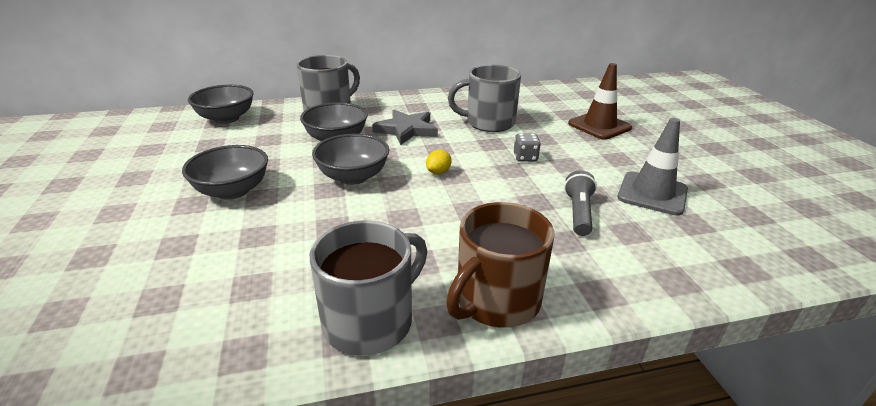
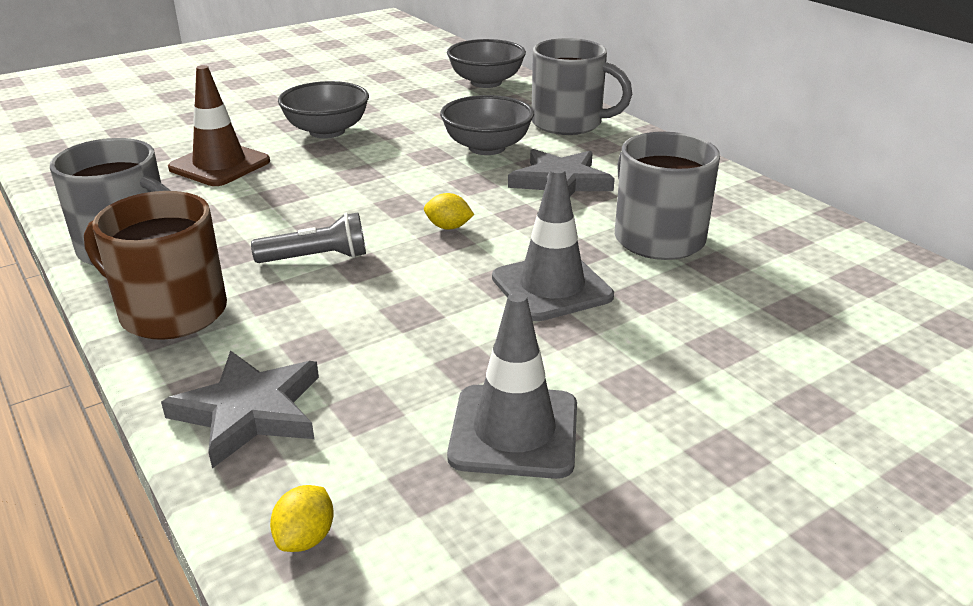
camera: 70 degrees right, 0 degrees up
(353, 177) = (397, 179): grey bowl -> none
(525, 157) = (551, 287): grey dice -> grey traffic cone
(578, 213) = (399, 354): grey flashlight -> grey flashlight (316, 258)
(599, 126) = (777, 354): brown traffic cone -> brown traffic cone (219, 165)
(631, 274) = (249, 412): none -> grey star
(741, 266) = (305, 538): none -> yellow lemon

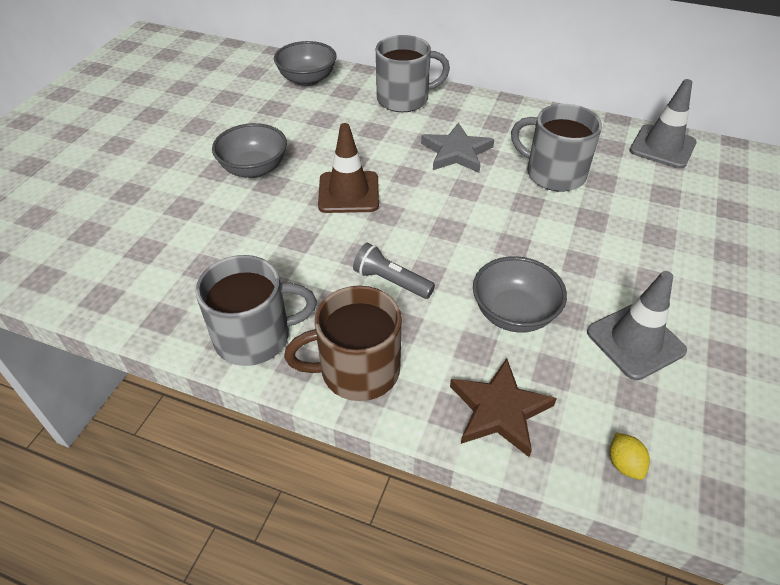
camera: 35 degrees left, 15 degrees up
(219, 165) = (216, 233): brown traffic cone -> brown traffic cone (348, 192)
(249, 412) = (499, 410): grey star -> brown star
(316, 258) = (391, 281): grey flashlight -> grey flashlight turned 105 degrees counterclockwise
(448, 227) = (437, 218): yellow lemon -> none
(487, 147) = (380, 141): grey bowl -> grey bowl (514, 313)
(551, 287) = (544, 236): grey traffic cone -> grey traffic cone (662, 147)

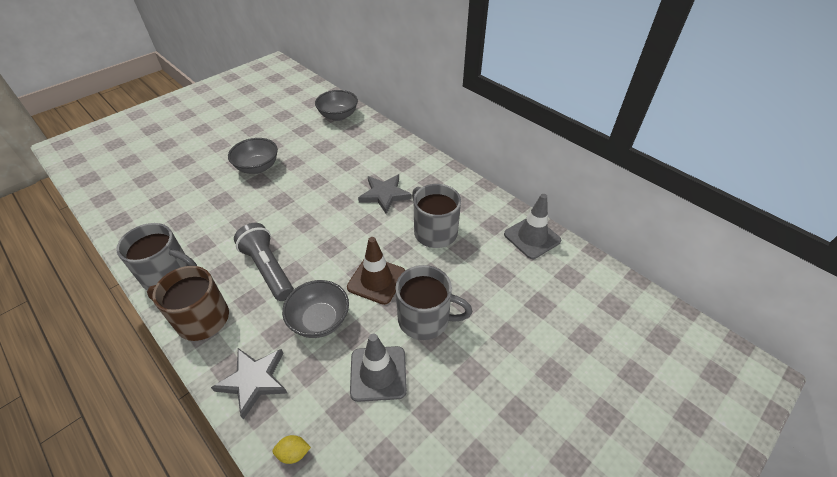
camera: 25 degrees right, 0 degrees up
(348, 192) = (296, 201): brown traffic cone -> brown traffic cone (376, 280)
(391, 281) = (268, 269): grey flashlight -> grey flashlight, size x1.56
(404, 99) = (385, 147): grey mug -> grey mug (425, 319)
(499, 410) = (254, 381): brown star -> grey star
(624, 464) = (293, 453): yellow lemon -> yellow lemon turned 75 degrees clockwise

